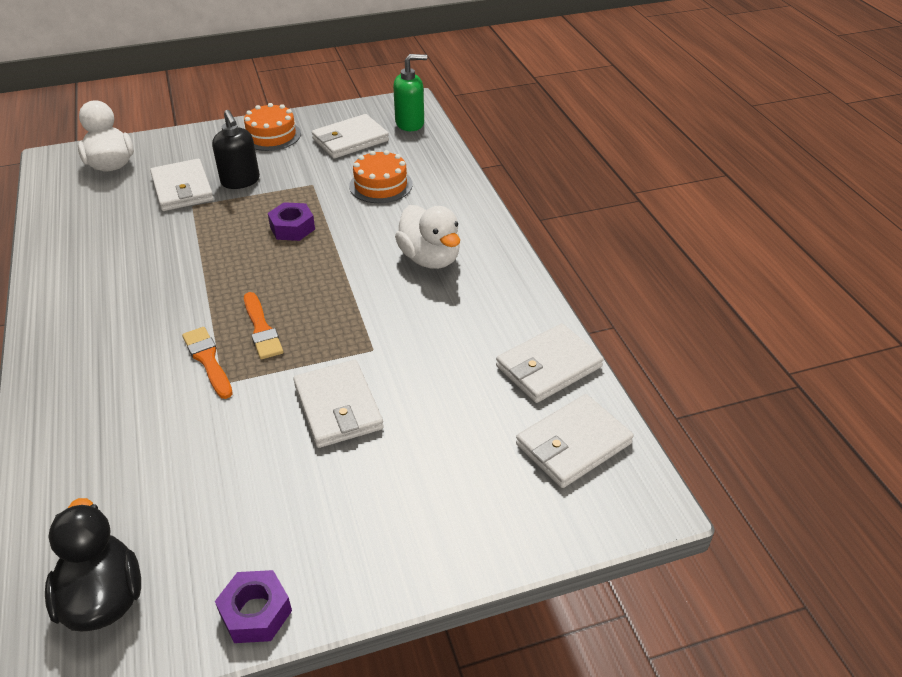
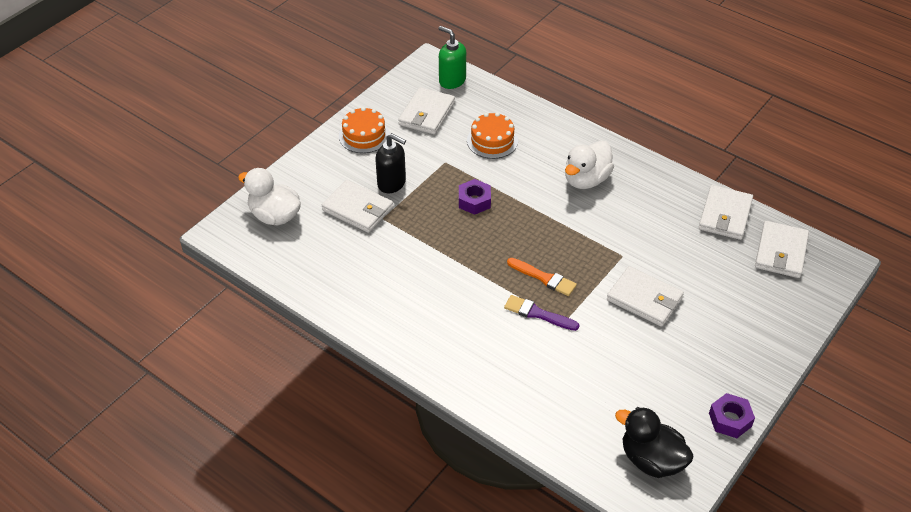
camera: 35 degrees left, 5 degrees up
(208, 360) = (537, 314): orange brush -> purple brush
(410, 123) = (452, 80): green soap dispenser -> green soap dispenser turned 90 degrees counterclockwise
(430, 258) = (586, 180): white duck -> white duck turned 105 degrees clockwise

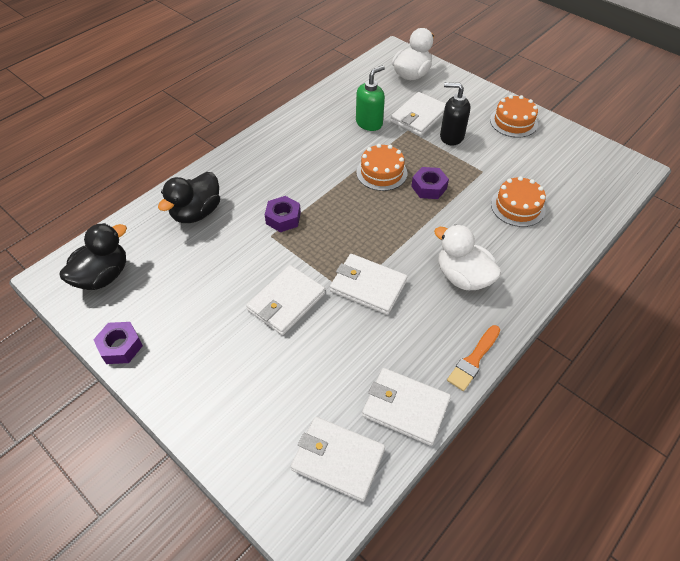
camera: 95 degrees right, 5 degrees up
(392, 183) = (451, 136): black soap dispenser -> black soap dispenser turned 75 degrees clockwise
(427, 114) = (552, 162): white wallet -> white wallet (368, 286)
(452, 80) = (609, 183): green soap dispenser -> green soap dispenser (369, 123)
(456, 238) = (381, 172): none -> orange cake
(537, 314) = (283, 218): purple brush -> purple nut
(543, 393) = (196, 213): none -> black duck
(544, 278) = (325, 227): orange brush -> orange brush (473, 360)

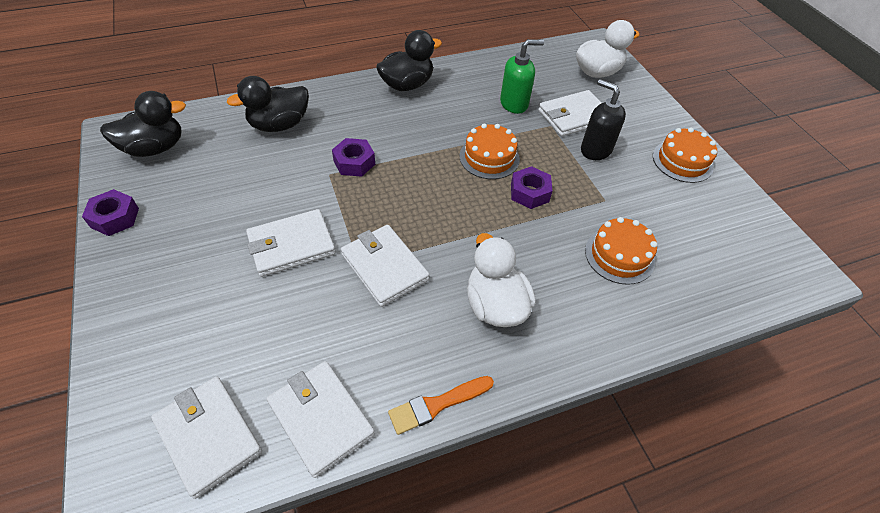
camera: 25 degrees right, 0 degrees up
(275, 139) = (407, 85): none -> black duck

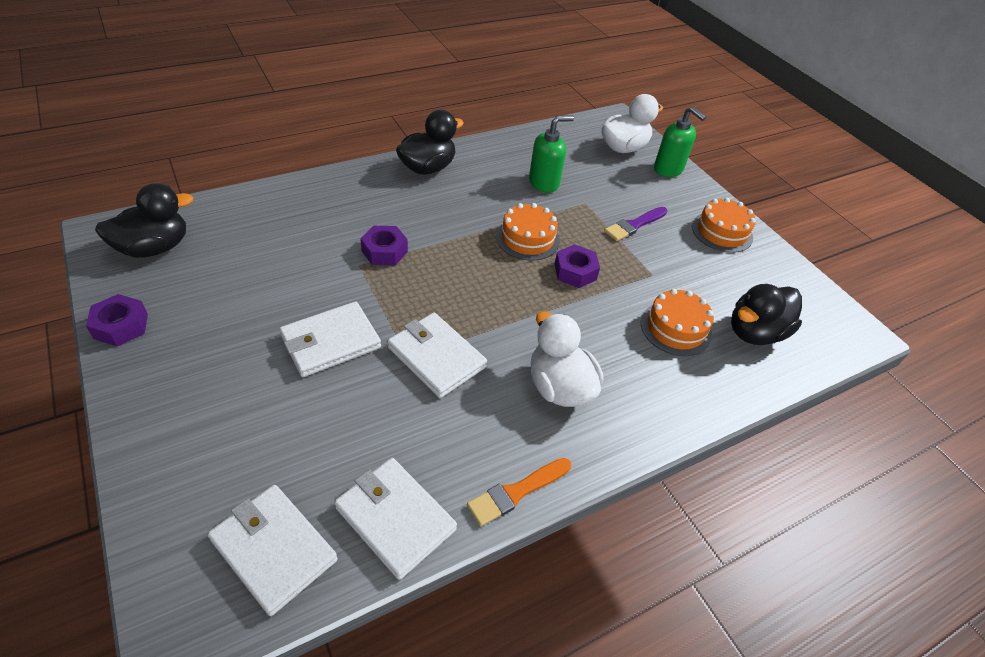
camera: 10 degrees left, 5 degrees down
(279, 125) = (294, 216): black duck -> black duck (755, 332)
(574, 116) = (607, 193): white wallet -> none
(595, 150) = (634, 225): black soap dispenser -> purple brush
(638, 96) = (668, 169): none -> green soap dispenser

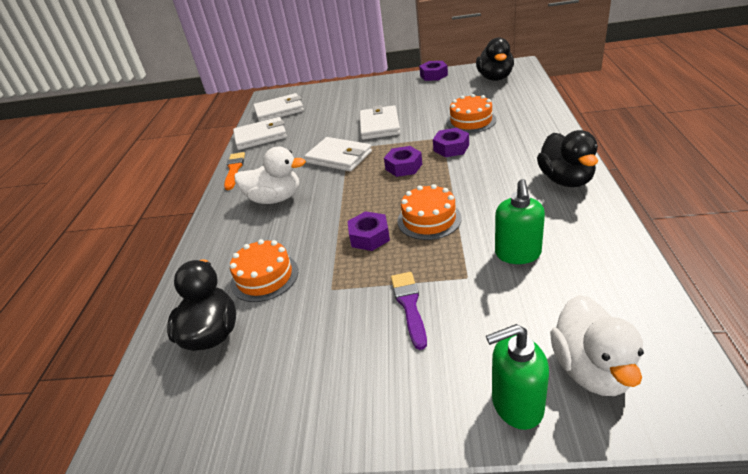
camera: 130 degrees right, 10 degrees down
(436, 357) = (339, 157): white wallet -> white wallet turned 45 degrees clockwise
(440, 282) = (403, 167): none -> purple nut
(722, 232) = (351, 394): orange cake -> orange cake (471, 121)

